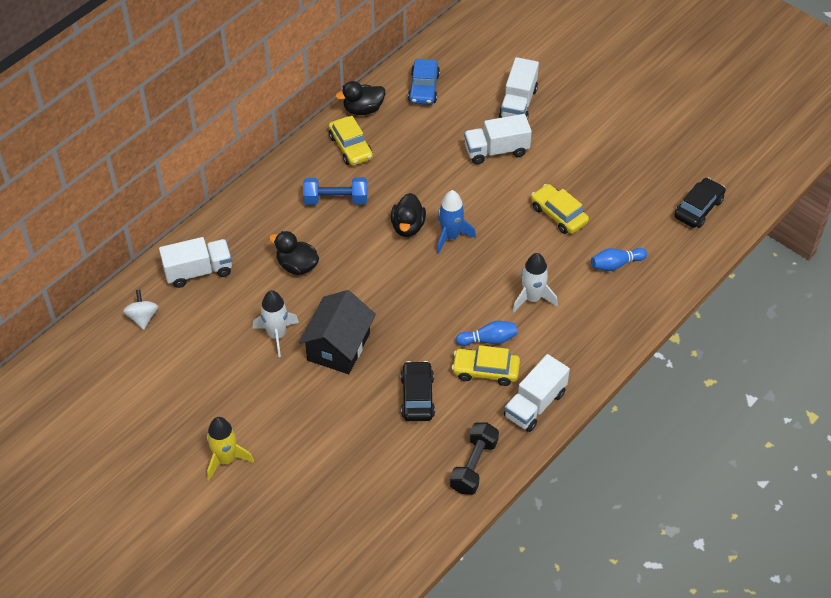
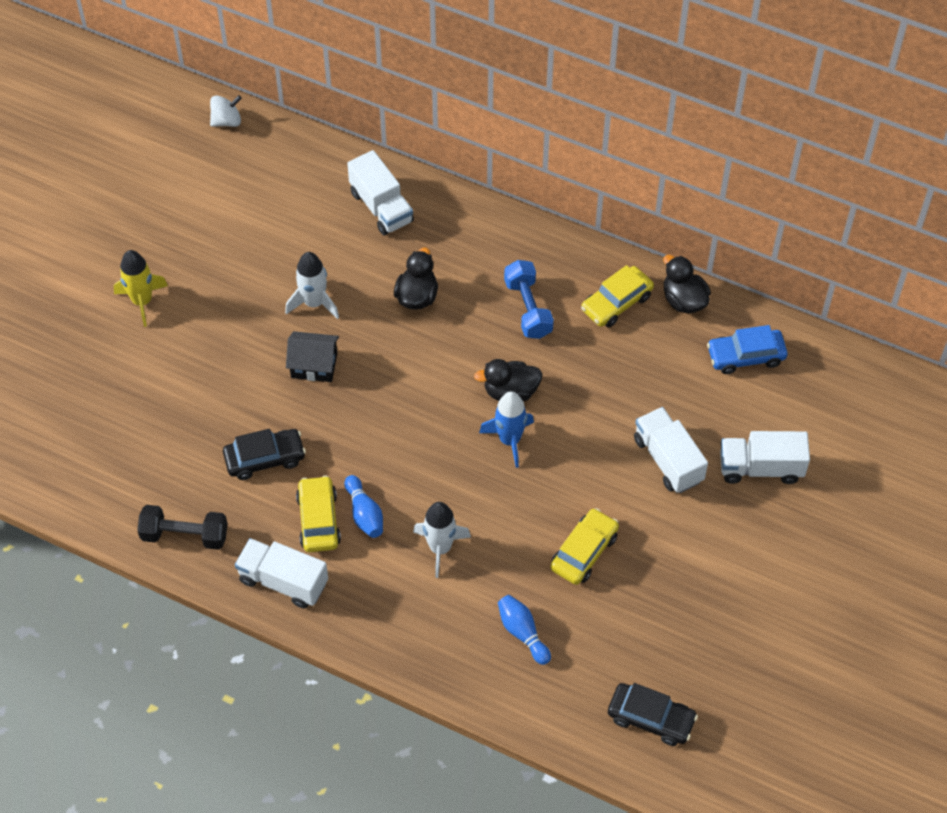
camera: 75 degrees right, 5 degrees up
(142, 317) = (304, 176): white spinning top -> white spinning top (227, 121)
(338, 347) = (314, 365): black house -> black house, size x0.65

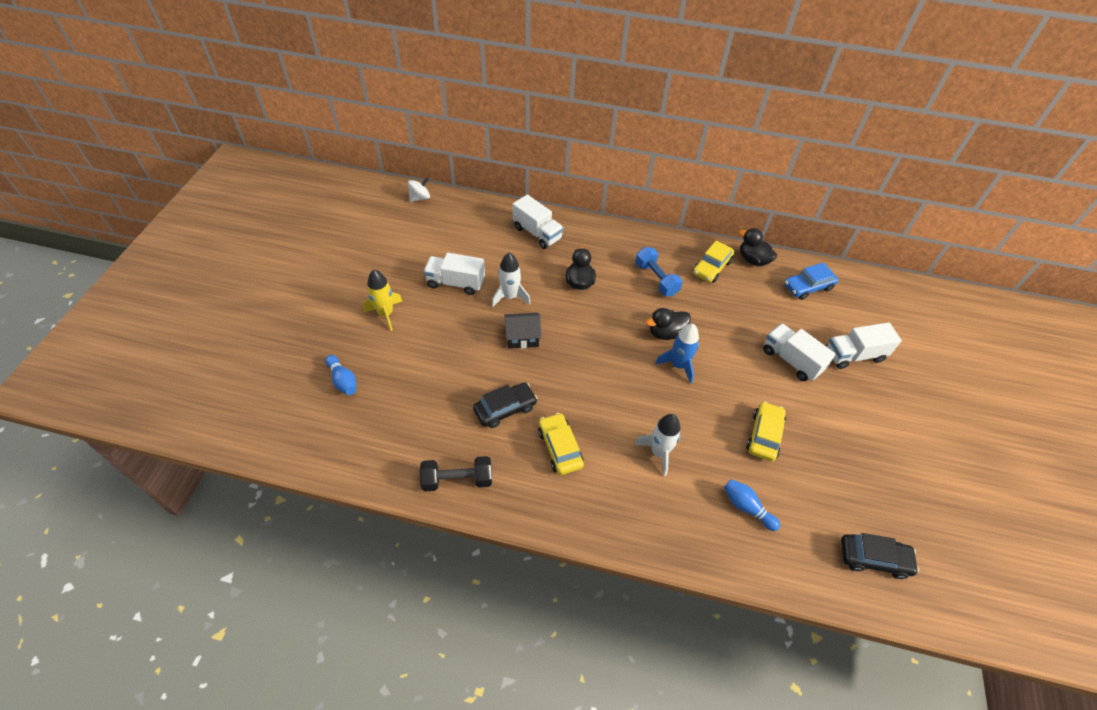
camera: 15 degrees left, 5 degrees down
(283, 581) = (547, 503): white truck -> white truck (455, 283)
(364, 514) = (593, 437): blue bowling pin -> blue bowling pin (343, 380)

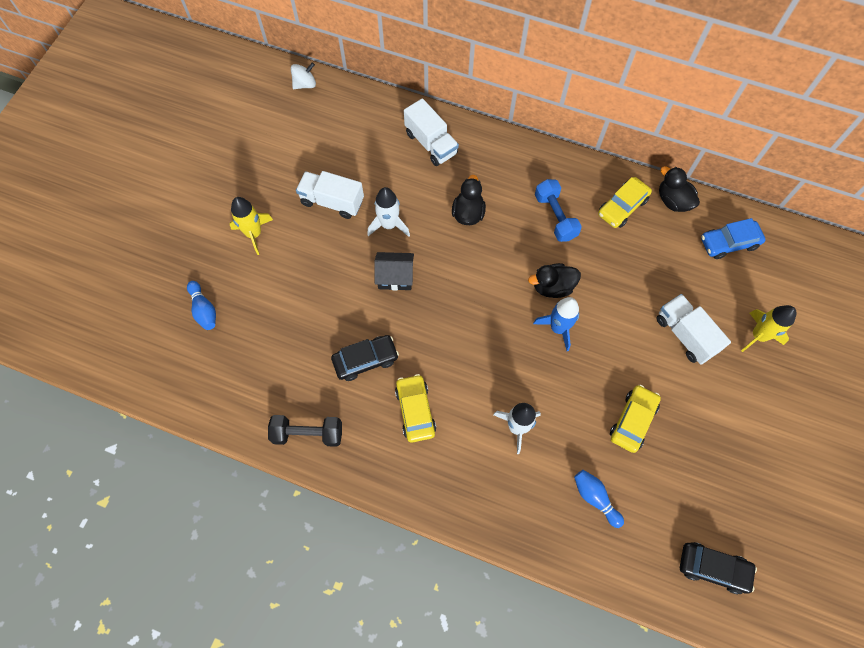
camera: 10 degrees right, 15 degrees up
(854, 355) = (758, 335): white truck -> yellow rocket

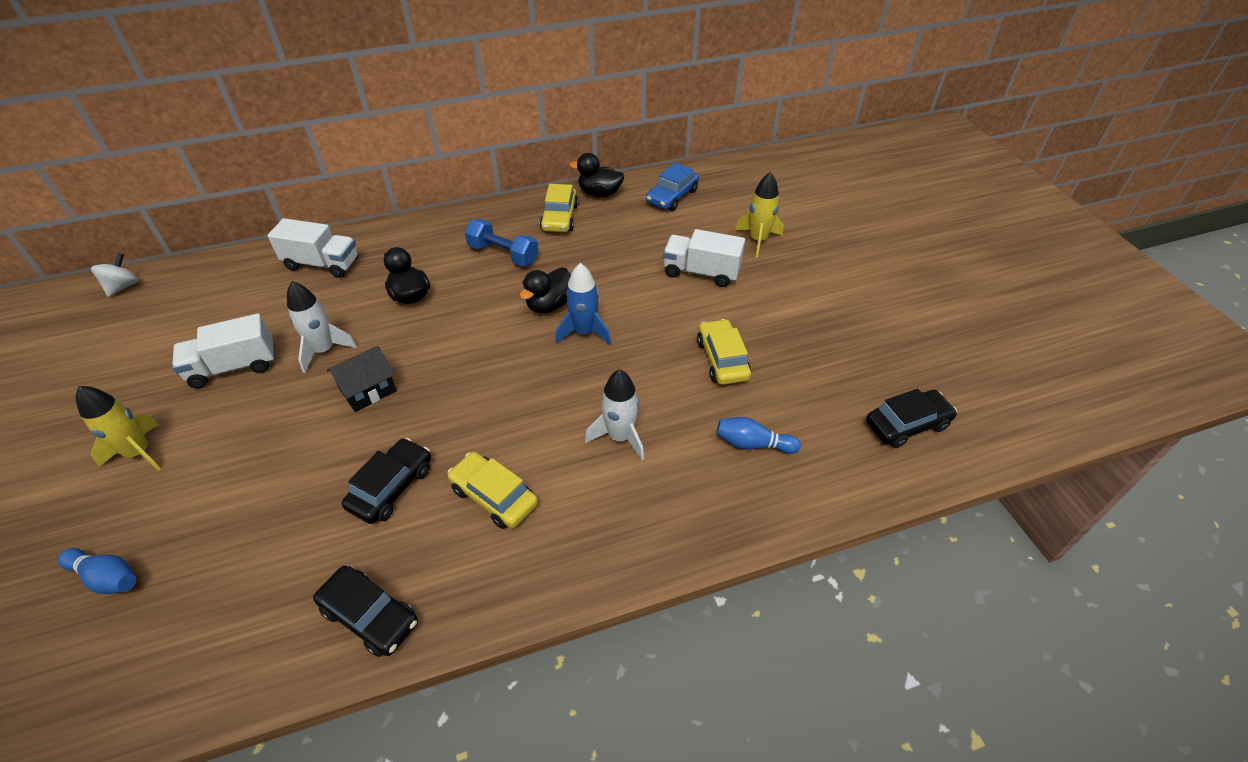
camera: 40 degrees left, 20 degrees down
(308, 434) = (370, 616): black dumbbell -> black car

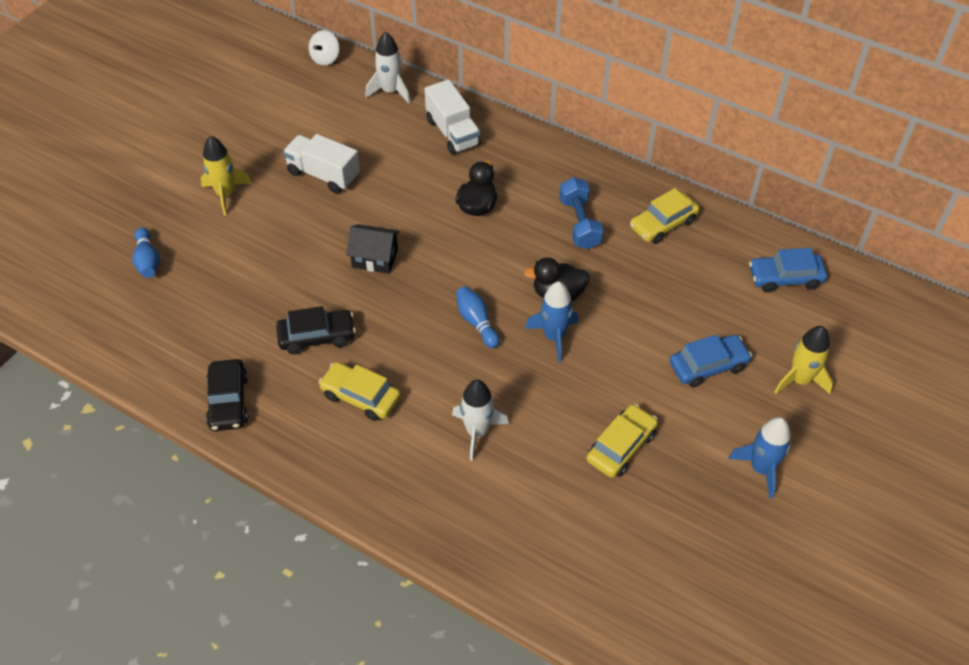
camera: 50 degrees right, 5 degrees up
(123, 287) = (325, 58): white spinning top -> white spinning top turned 135 degrees clockwise
(324, 350) = (382, 206): white rocket -> white rocket (390, 91)
(494, 496) = (360, 396): yellow car -> yellow car turned 60 degrees counterclockwise
(599, 193) = (726, 226): black duck -> none
(701, 272) = (708, 366): white truck -> blue car
(752, 444) = (553, 522): blue bowling pin -> blue bowling pin (476, 322)
(810, 301) = (761, 468): none -> blue rocket
(907, 424) = (683, 623): black car -> none

